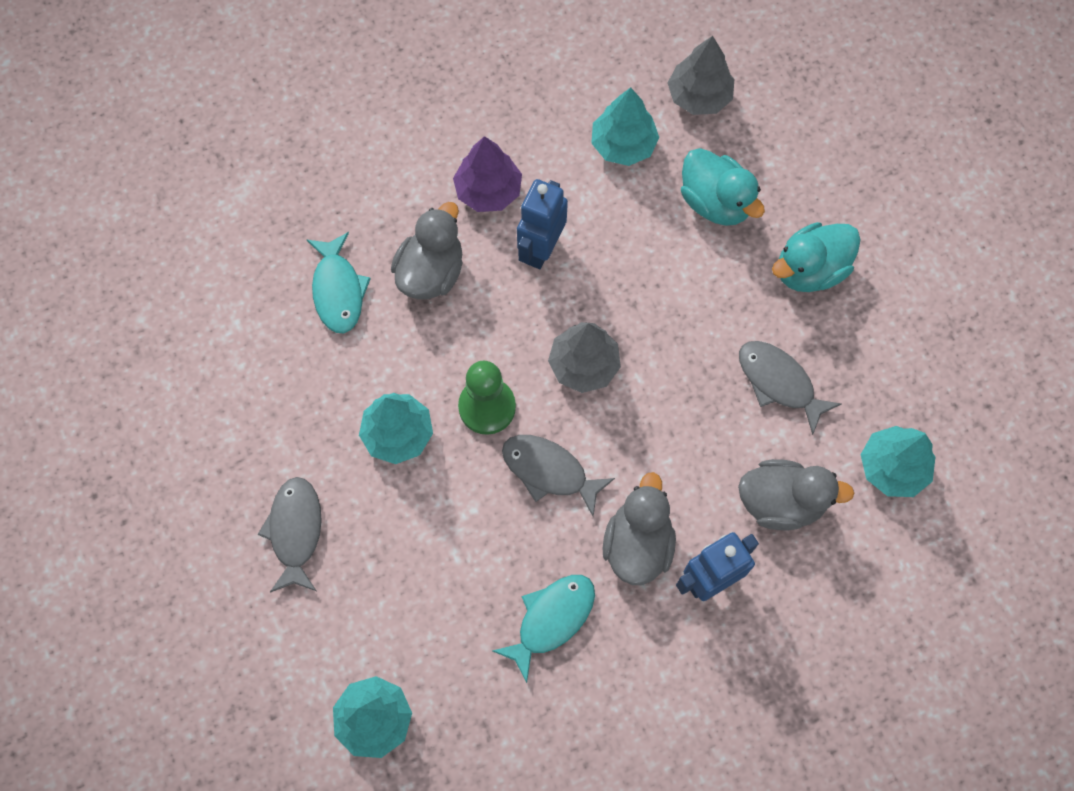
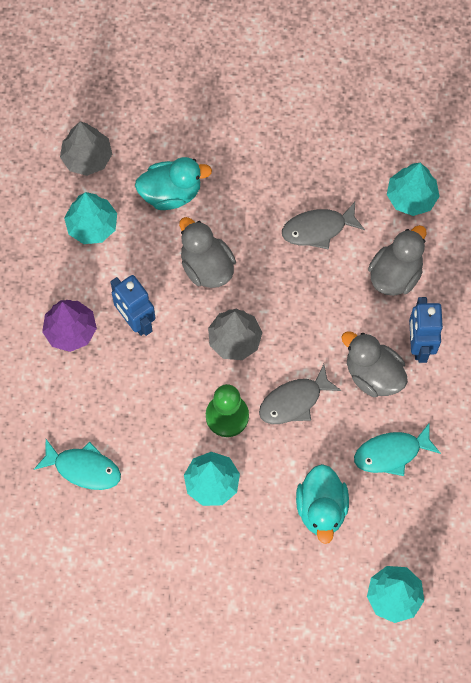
camera: 60 degrees left, 0 degrees up
(295, 531) = (240, 584): grey fish -> none
(431, 272) = (108, 400): grey duck -> grey duck (206, 266)
(551, 619) = (391, 453): turquoise fish -> turquoise fish turned 90 degrees counterclockwise
(809, 270) = (254, 165): turquoise duck -> turquoise duck (321, 508)

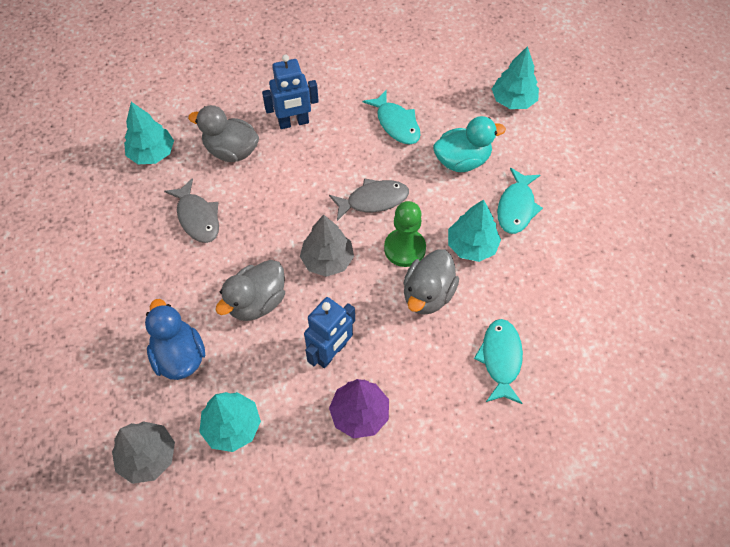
camera: 105 degrees left, 10 degrees down
(171, 193) = (179, 356): turquoise duck -> blue duck
(245, 545) = (516, 207): none -> turquoise fish
(294, 401) = (373, 200): grey fish -> grey fish turned 60 degrees counterclockwise
(373, 374) = (330, 149): grey duck -> grey duck (428, 294)

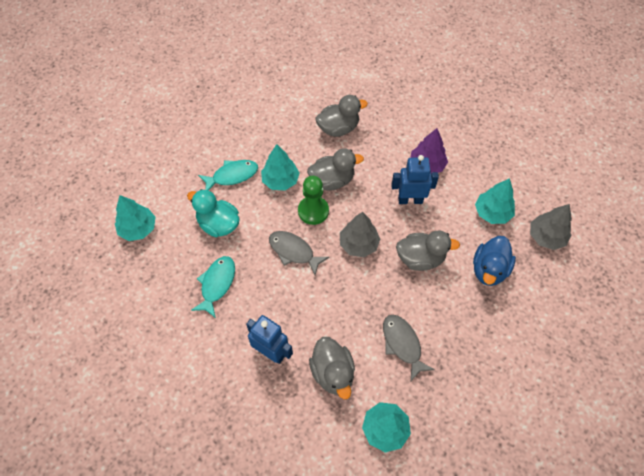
camera: 130 degrees left, 0 degrees up
(197, 217) = (402, 344): grey fish -> grey fish turned 45 degrees counterclockwise
(500, 359) = (338, 128): turquoise fish -> grey duck

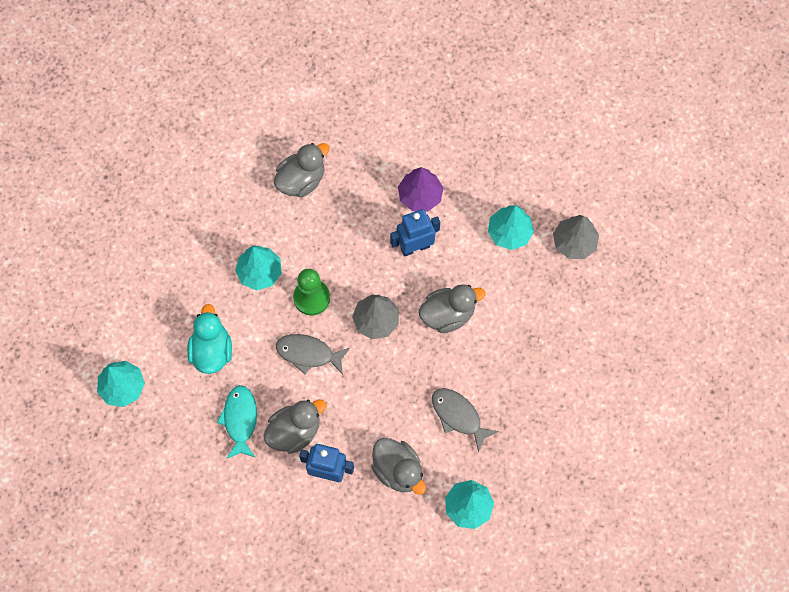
camera: 20 degrees left, 10 degrees up
(218, 224) = (212, 351): turquoise duck -> turquoise duck turned 75 degrees clockwise
(232, 176) = (201, 285): turquoise fish -> none
(332, 181) = (319, 252): grey duck -> grey duck (294, 431)
(489, 270) = (524, 302): blue duck -> none

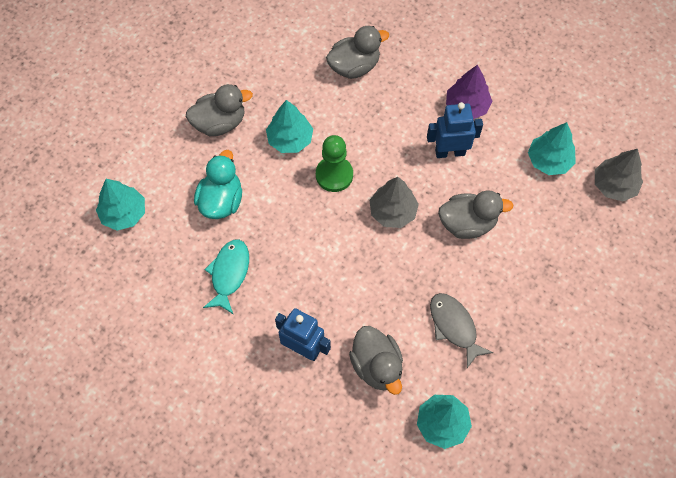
camera: 15 degrees right, 5 degrees down
(294, 431) = (280, 299): grey duck -> grey duck (220, 123)
(308, 354) = (316, 227): grey fish -> none

